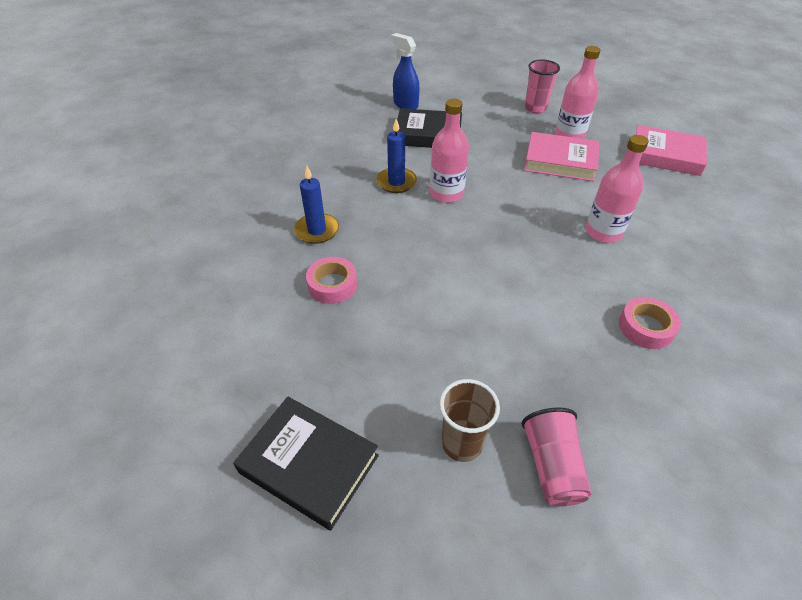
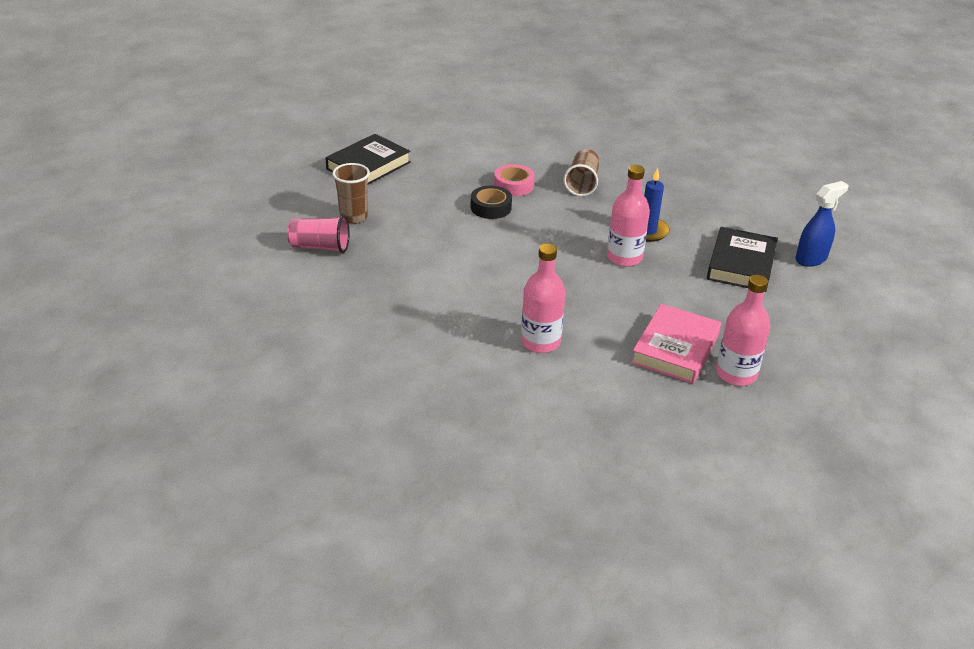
camera: 100 degrees right, 10 degrees down
(317, 230) = (582, 184): blue candle -> brown cup
(389, 298) = (491, 207): none -> black tape
(535, 108) = (809, 363): pink cup -> none
(646, 327) = (410, 326): pink tape -> none
(665, 155) = (682, 447): pink book -> none

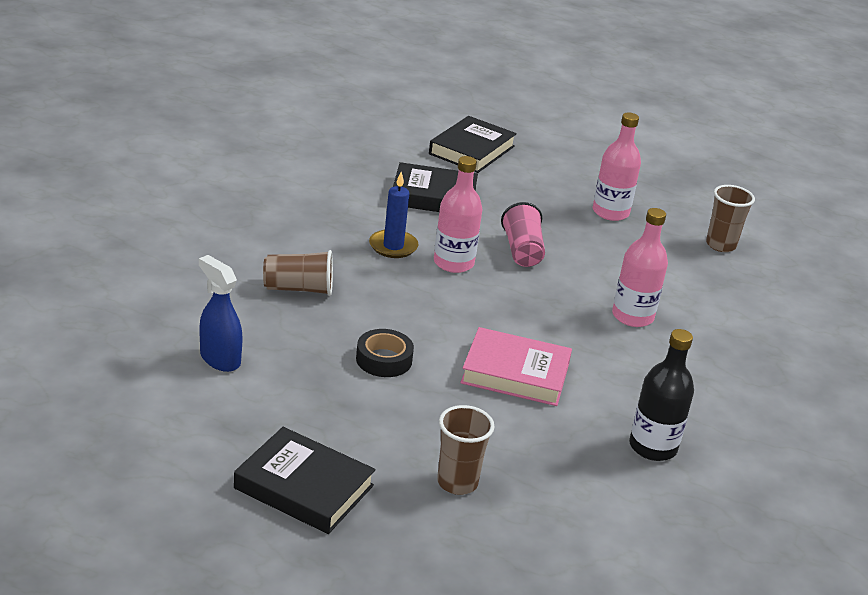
camera: 105 degrees left, 5 degrees down
(320, 247) = (545, 504): pink cup -> pink cup (522, 251)
(362, 308) = (652, 447): none -> black bottle
(514, 185) = (320, 343): pink tape -> none
(675, 349) = (594, 240): pink book -> pink book (515, 373)
(679, 444) = (720, 245): none -> brown cup
(811, 259) = (405, 159): blue spray bottle -> blue spray bottle (220, 359)
(847, 303) = (472, 150): none -> black book

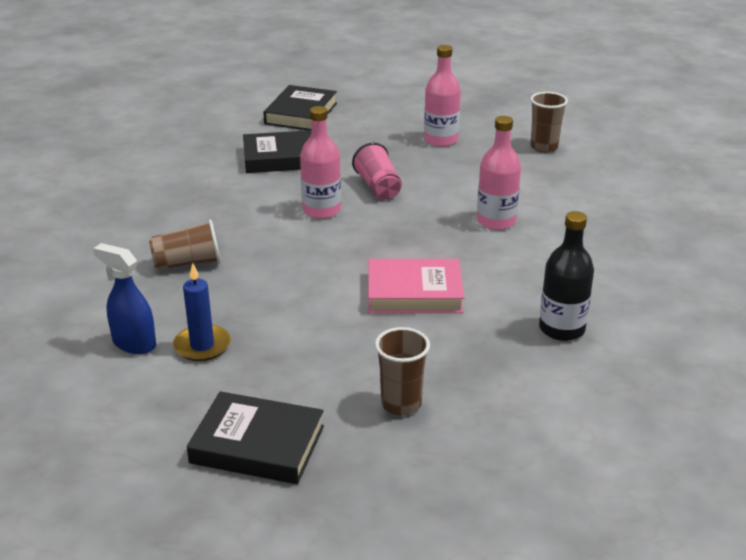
camera: 10 degrees left, 0 degrees up
(384, 359) = (290, 308): black tape -> none
(393, 246) = (262, 207): blue candle -> blue candle (202, 346)

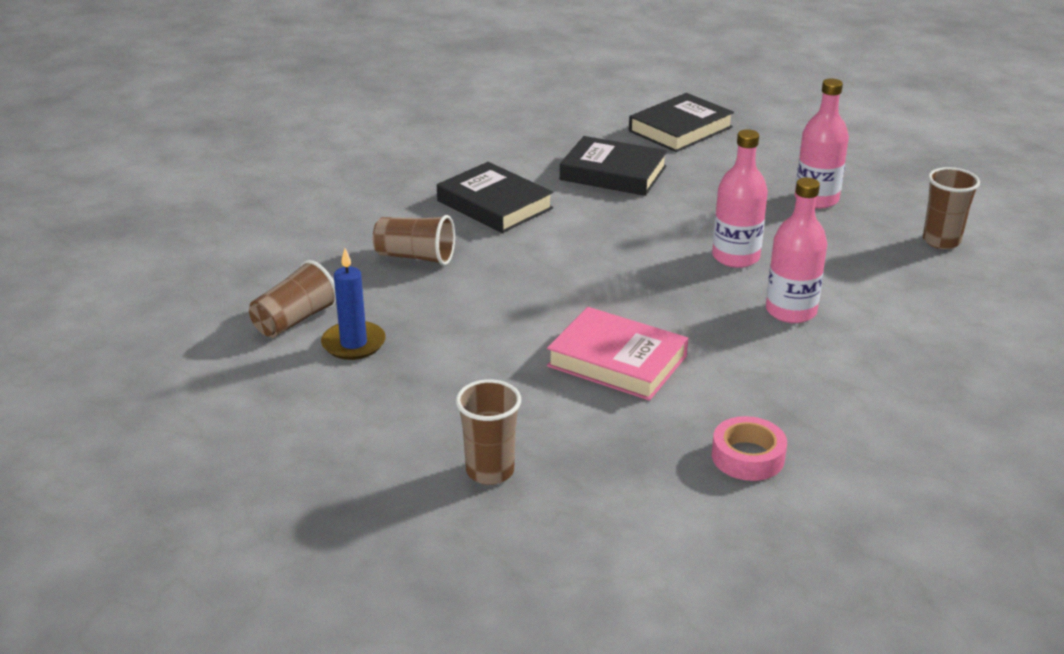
camera: 30 degrees right, 0 degrees up
(134, 343) = (295, 320): blue spray bottle -> brown cup
(257, 444) = (316, 457): black book -> black book (494, 204)
(321, 210) = (602, 241): pink bottle -> pink bottle (735, 257)
(378, 187) = (688, 234): pink cup -> none
(561, 329) = (748, 457): black bottle -> pink tape

